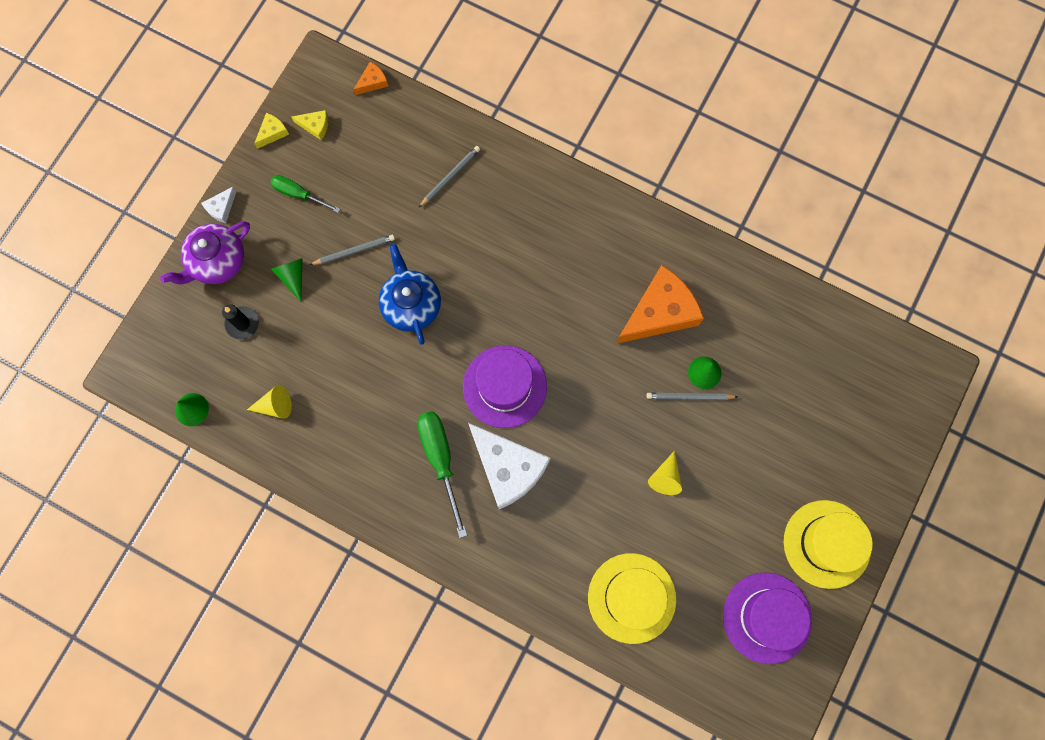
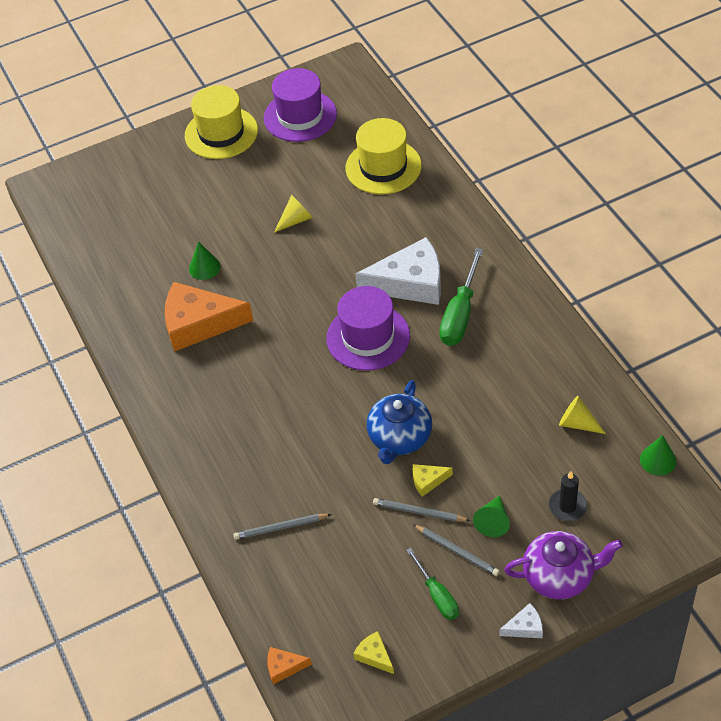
camera: 140 degrees left, 25 degrees down
(272, 133) = (423, 675): yellow cheese -> yellow cheese (428, 481)
(507, 468) = (410, 283): white cheese -> white cheese turned 90 degrees clockwise
(689, 397) = (231, 258): grey pencil -> grey pencil (457, 551)

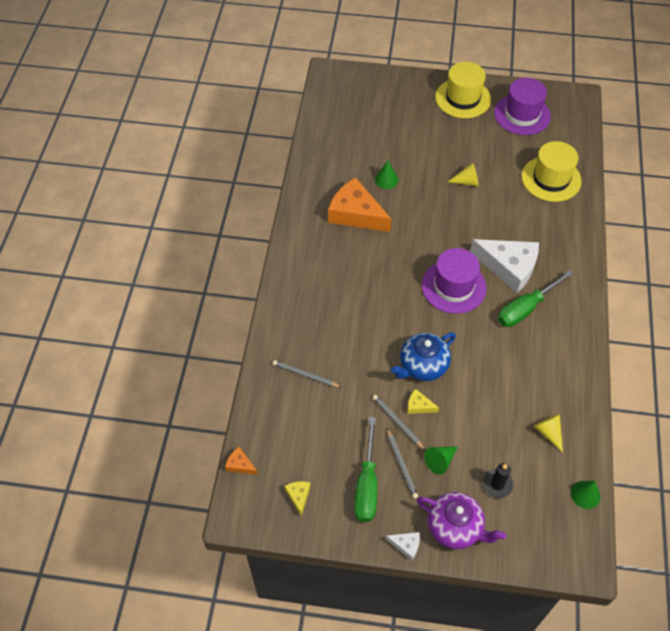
camera: 30 degrees right, 5 degrees up
(437, 595) = (367, 485): green screwdriver -> green screwdriver, size x1.60

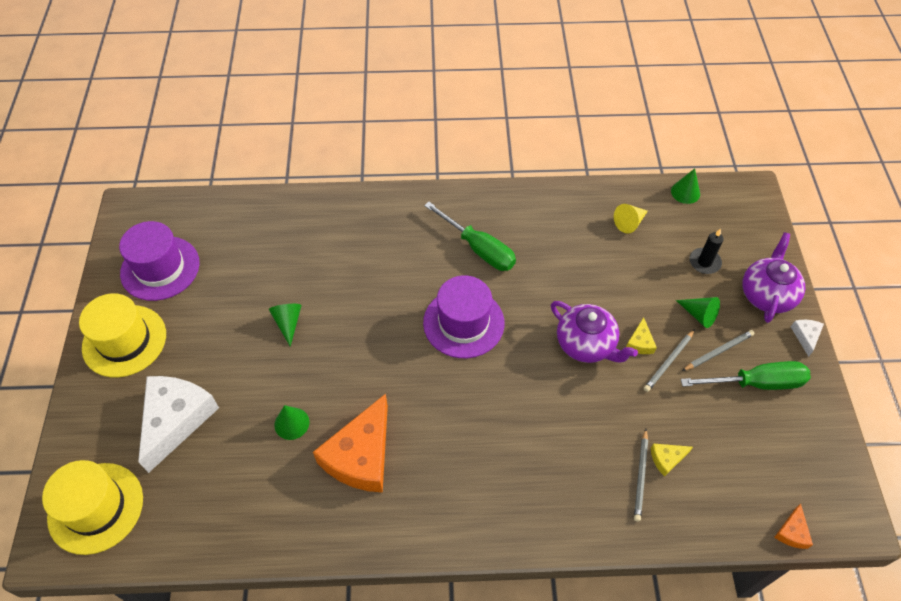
camera: 100 degrees left, 0 degrees up
(298, 496) = (801, 453): yellow cheese -> yellow cheese (667, 459)
(422, 366) = (586, 344): blue teapot -> purple teapot
(466, 182) = (288, 323): yellow cone -> green cone
(509, 267) = (423, 268): white cheese -> white cheese (176, 420)
(551, 179) = (276, 232): yellow hat -> yellow hat (96, 508)

